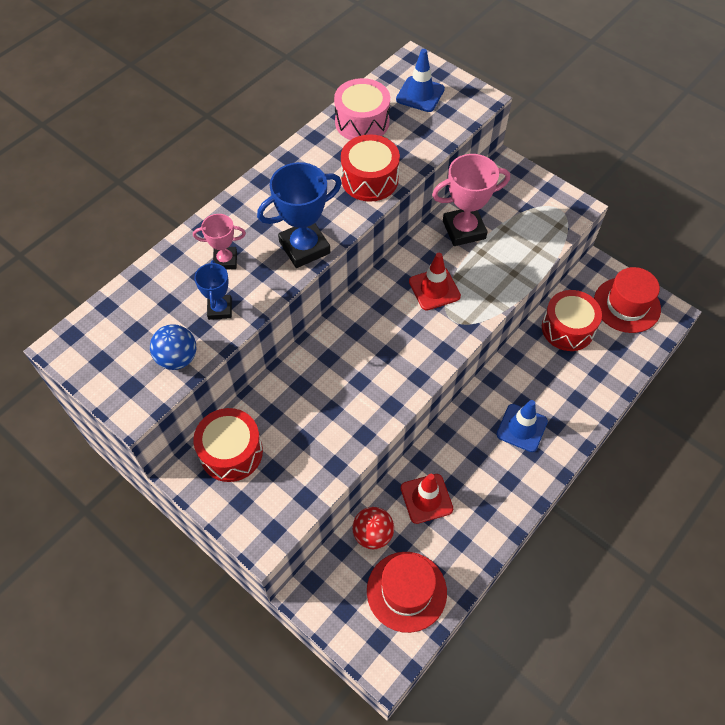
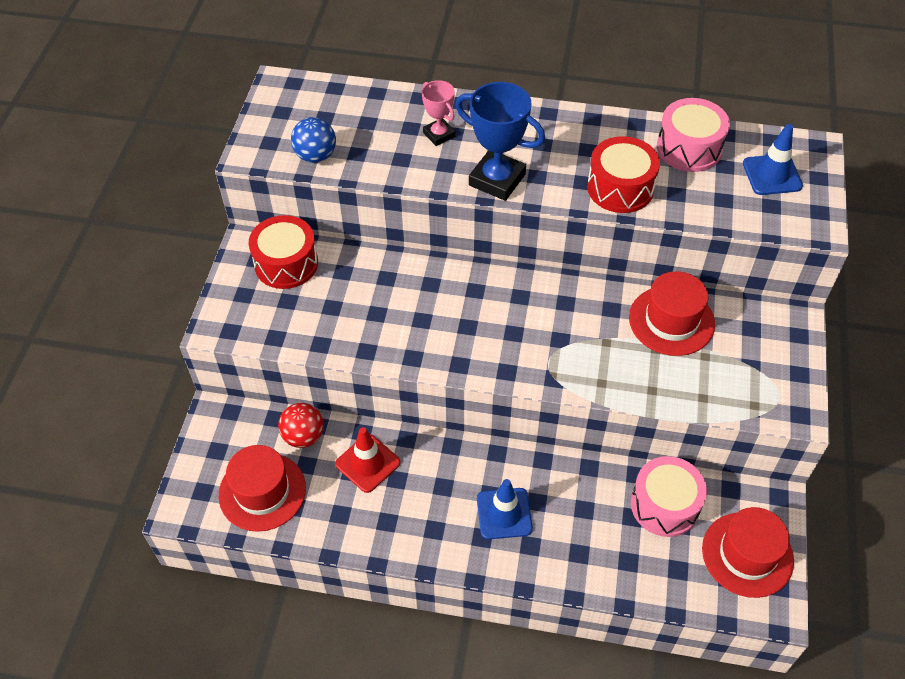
camera: 60 degrees right, 5 degrees down
(220, 309) = (385, 157): blue trophy -> none
(434, 289) = (574, 329): red traffic cone -> none
(464, 230) = (671, 321): pink trophy -> red hat
(567, 328) = (664, 505): red drum -> pink drum

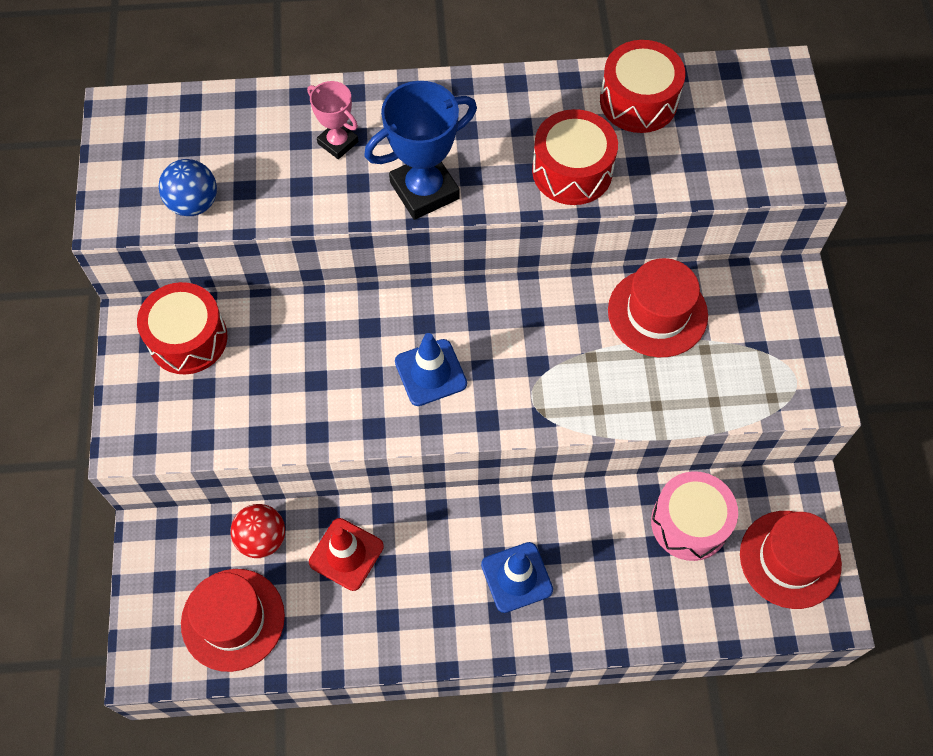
camera: 15 degrees left, 10 degrees up
(497, 180) = (424, 190): blue trophy -> blue trophy turned 45 degrees counterclockwise
(689, 148) = (638, 101): pink drum -> red drum
(772, 175) = (740, 117): blue traffic cone -> blue traffic cone (430, 372)

